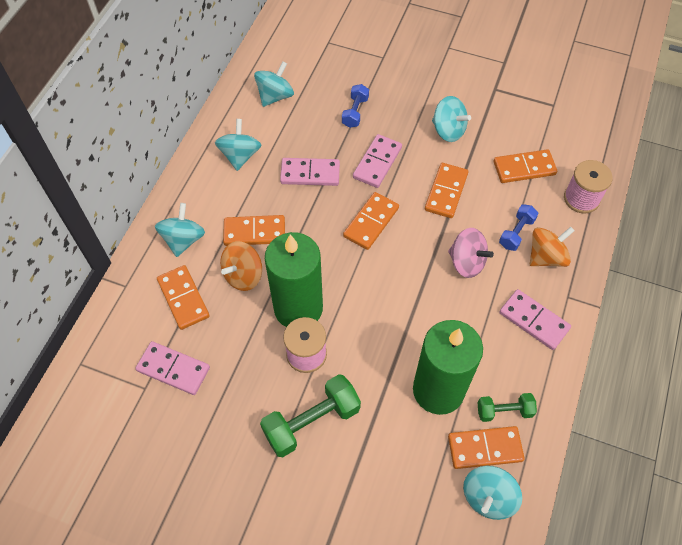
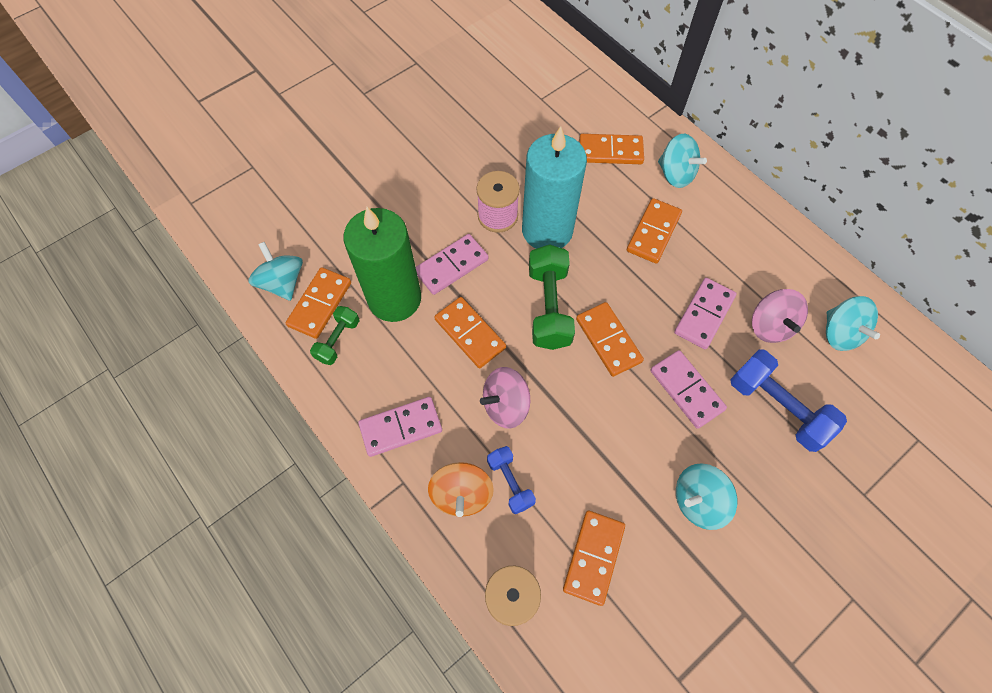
camera: 120 degrees right, 5 degrees up
(173, 369) = (545, 121): pink domino -> pink domino (451, 266)
(240, 155) = (761, 261): turquoise spinning top -> none
(243, 275) = (608, 204): orange spinning top -> none
(294, 134) = (770, 326): none -> pink spinning top
(298, 308) = (547, 230): green candle -> turquoise candle
(311, 422) = (435, 192): green dumbbell -> green dumbbell (549, 307)
(355, 112) = (777, 407): blue dumbbell -> blue dumbbell, size x1.74
(446, 192) = (607, 440): orange domino -> orange domino (470, 334)

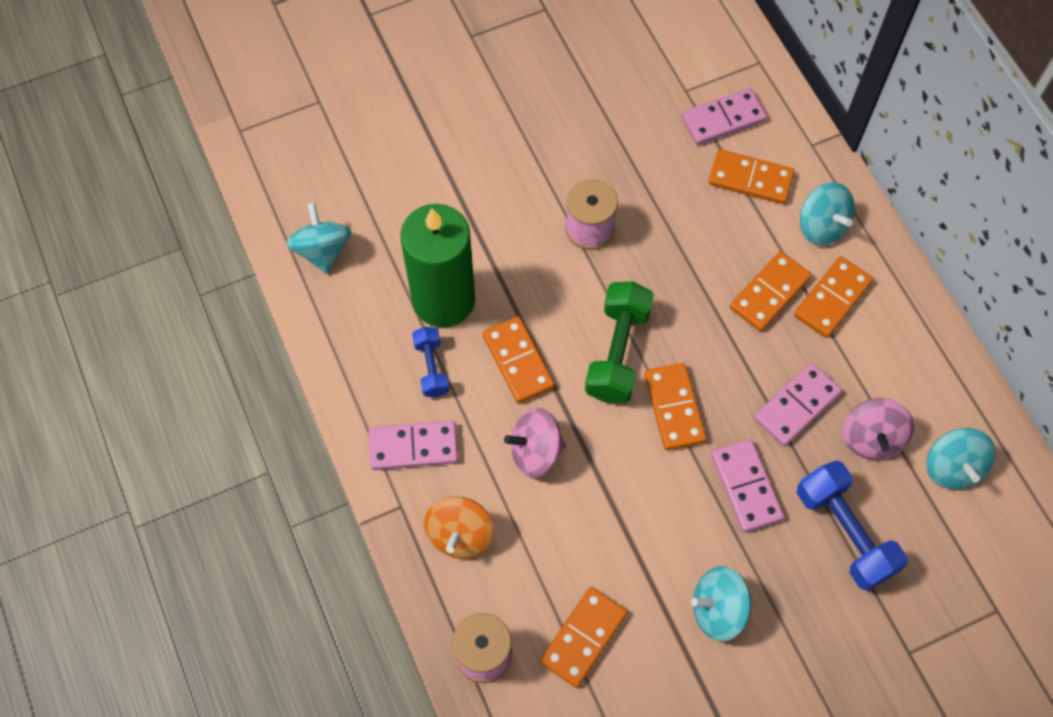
camera: 15 degrees right, 0 degrees up
(320, 304) = (358, 286): orange domino -> orange domino (832, 299)
(338, 340) = (368, 332): green dumbbell -> none
(451, 266) = (518, 276): pink domino -> pink domino (723, 119)
(510, 482) = (516, 536): blue dumbbell -> blue dumbbell (431, 367)
(547, 230) = (643, 260): turquoise candle -> none

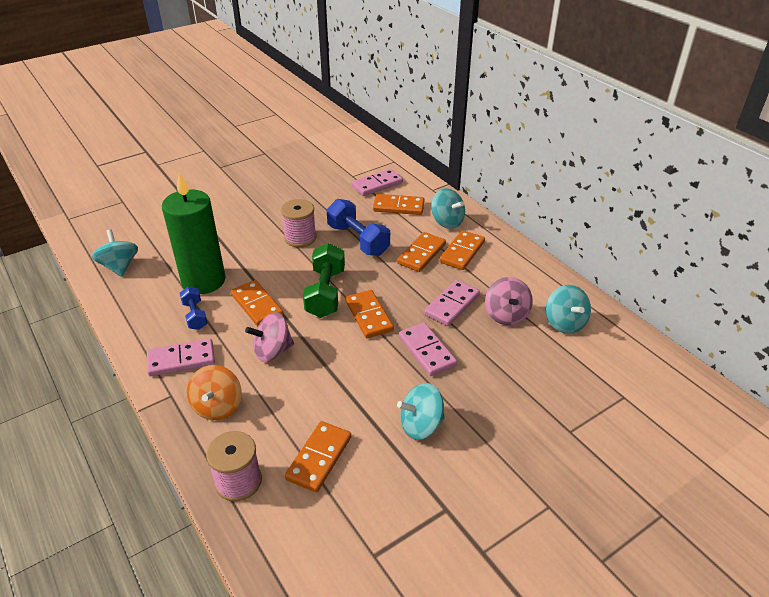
camera: 10 degrees left, 25 degrees down
(844, 532) = (502, 367): blue dumbbell -> blue dumbbell (358, 240)

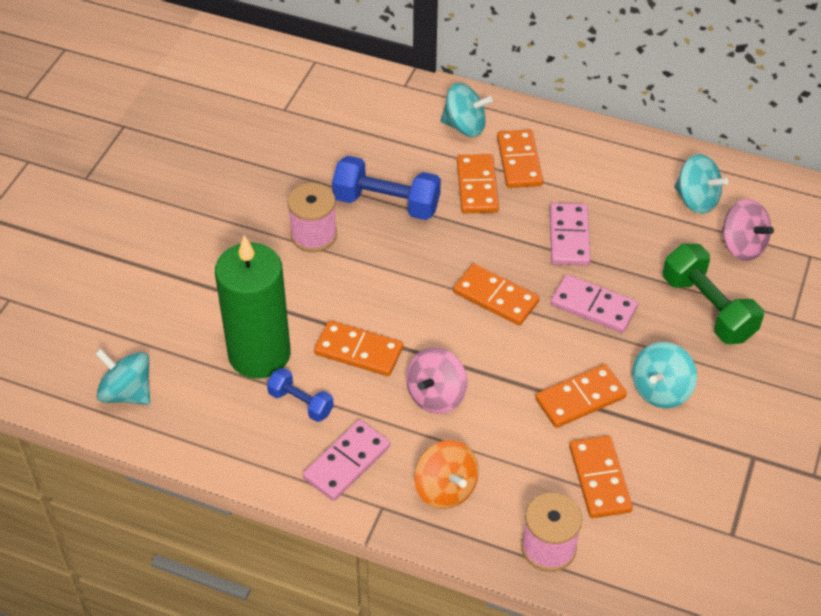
camera: 35 degrees left, 10 degrees up
(325, 293) = (420, 294): green dumbbell -> green dumbbell (707, 308)
(377, 184) = (329, 109): pink domino -> none
(398, 207) = (388, 131): orange domino -> orange domino (580, 398)
(506, 315) = (633, 220): pink spinning top -> pink spinning top (742, 246)

